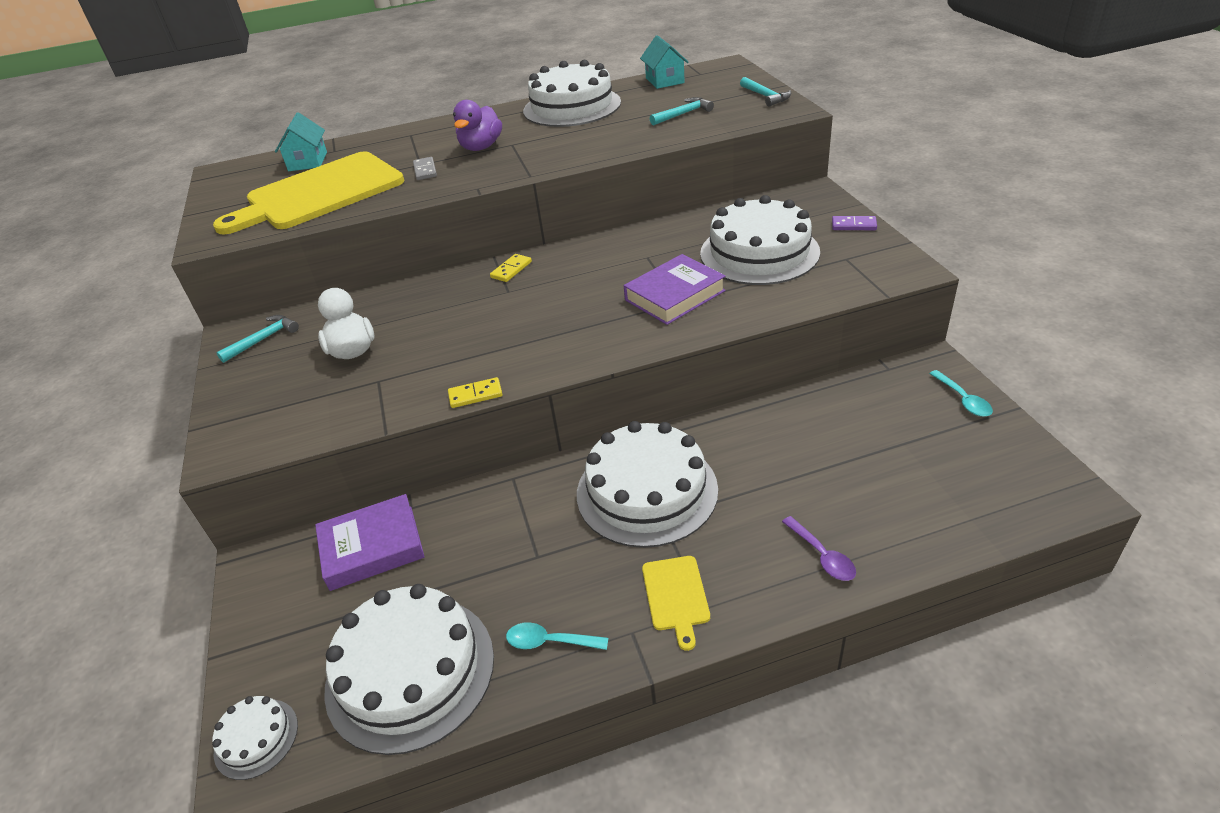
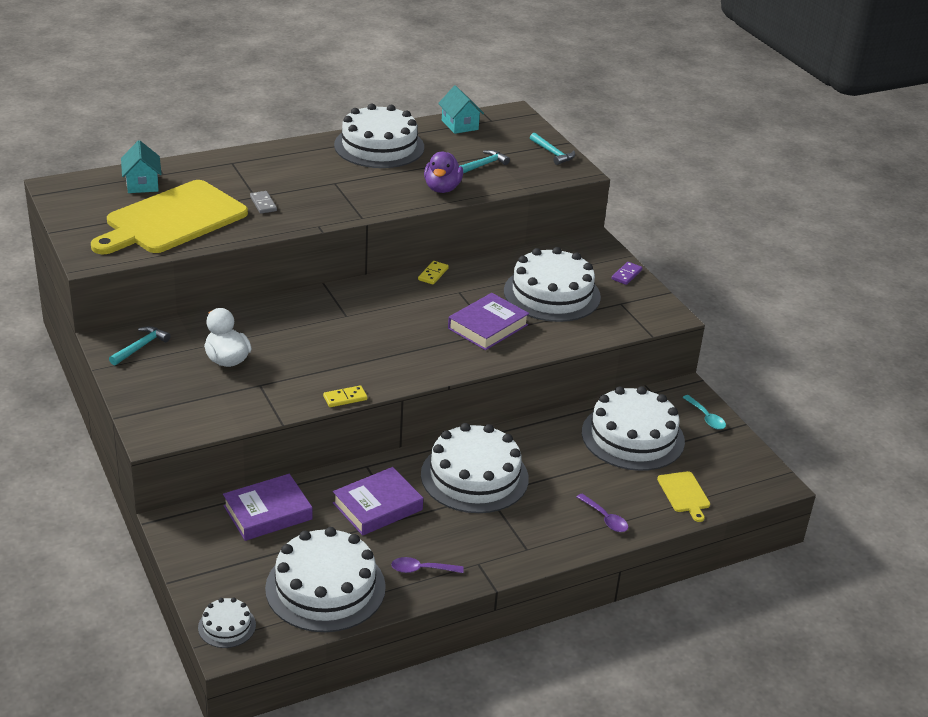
camera: 15 degrees left, 5 degrees down
(481, 147) = (307, 183): purple duck -> purple duck (442, 188)
(511, 270) = (343, 296): yellow domino -> yellow domino (433, 274)
(512, 538) = (377, 506): none -> purple book
(550, 641) = (421, 569): turquoise spoon -> purple spoon
(676, 596) = (506, 542): yellow cutting board -> yellow cutting board (684, 494)
(853, 225) = (626, 275): purple domino -> purple domino turned 60 degrees counterclockwise
(863, 429) = (633, 437): none -> white cake

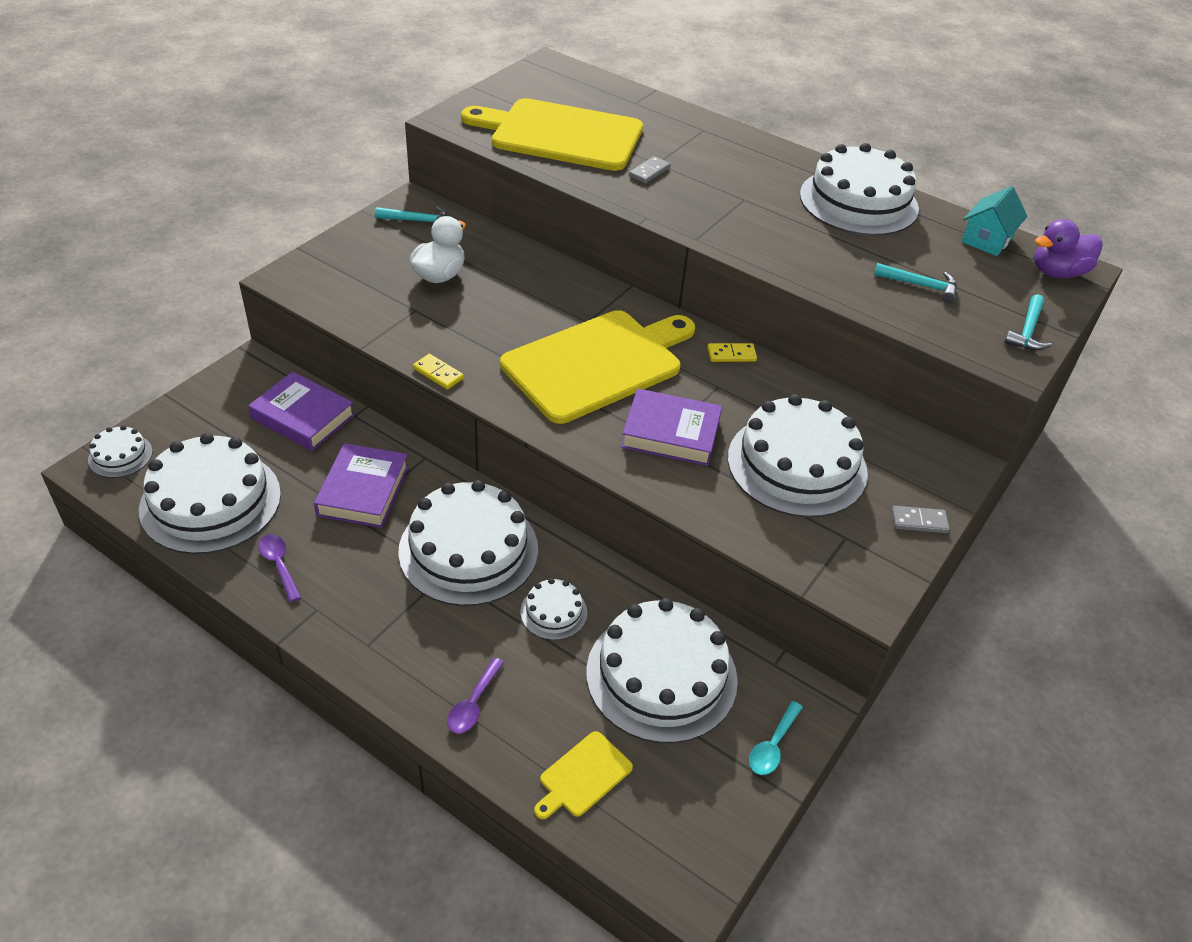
camera: 60 degrees right, 10 degrees up
(142, 184) = (604, 99): turquoise house -> none
(377, 506) = (363, 491): purple book -> purple book turned 75 degrees clockwise
(395, 328) = (597, 363): none -> yellow cutting board
(442, 188) = (827, 272): purple duck -> purple duck (1057, 272)
(555, 460) = (553, 612): none -> white cake
(626, 275) = (919, 521): purple domino -> grey domino

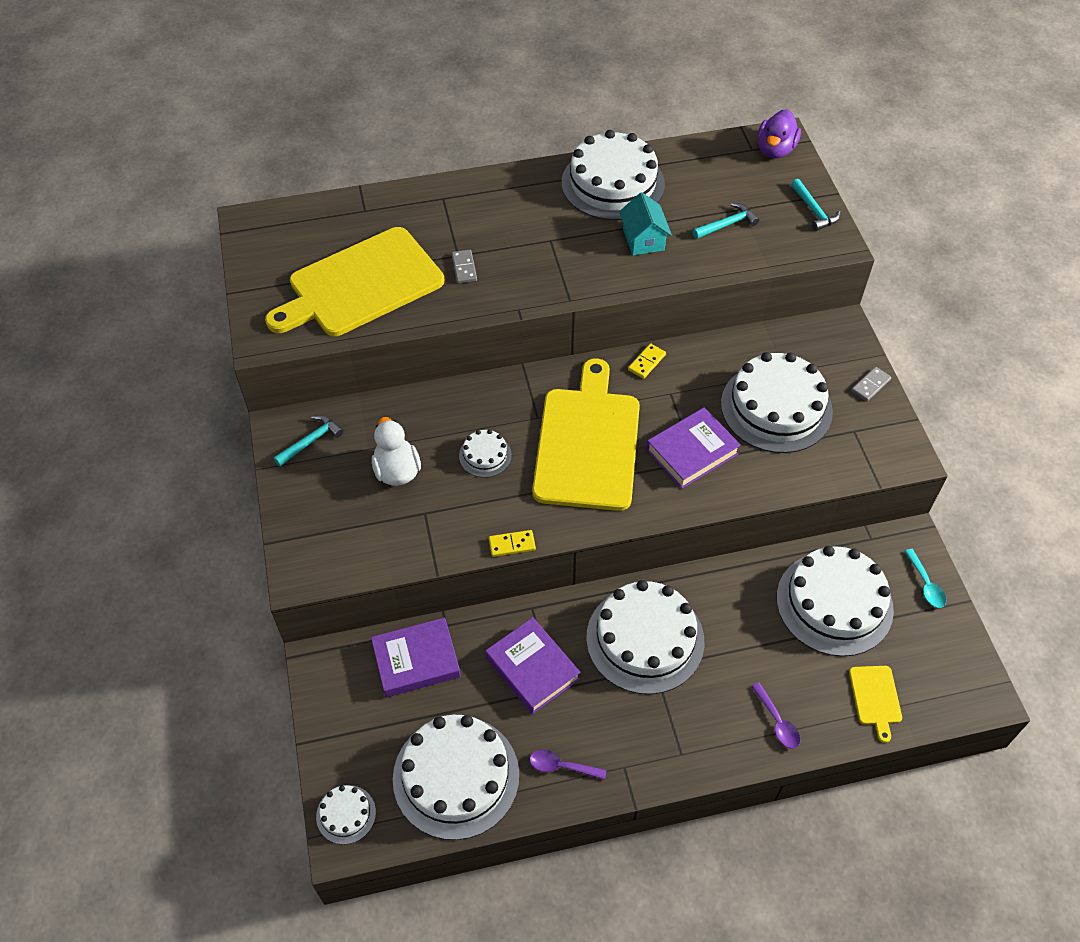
camera: 45 degrees left, 10 degrees up
(553, 612) = (739, 626): white cake -> white cake (485, 455)
(987, 240) = (713, 154): turquoise house -> turquoise house (643, 239)

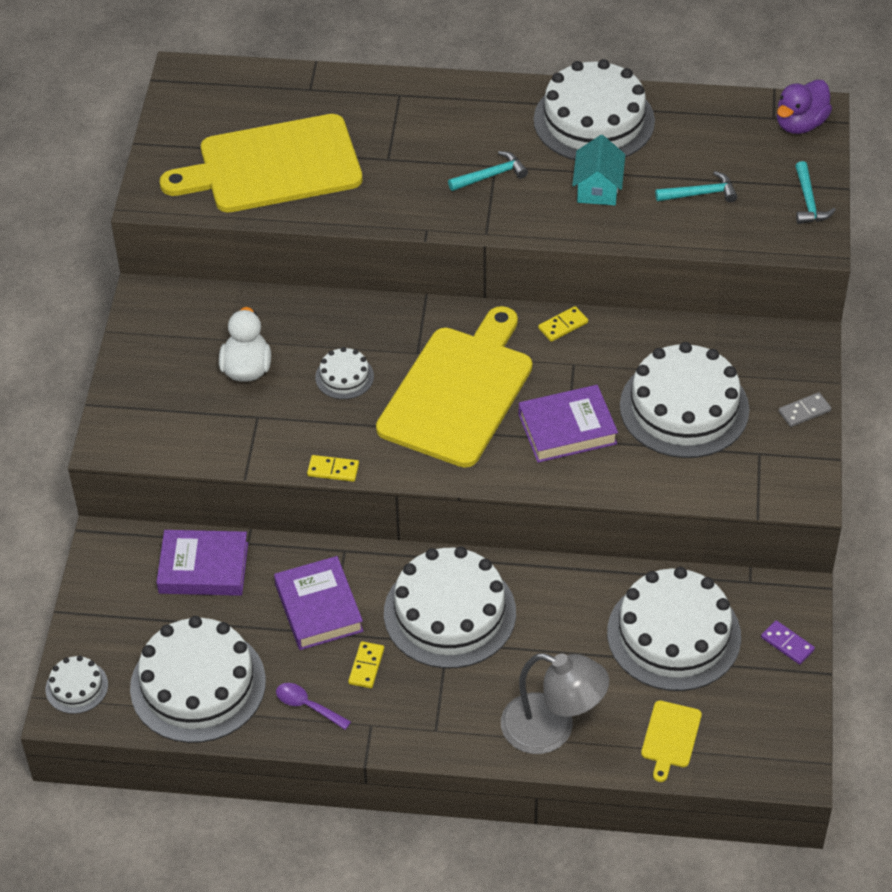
camera: 20 degrees right, 5 degrees down
(311, 441) = (171, 317): turquoise hammer -> turquoise hammer (491, 175)
(464, 268) = (388, 174): grey domino -> none
(596, 711) = (366, 666): none -> yellow domino
(777, 722) = (552, 729): purple spoon -> grey lamp
(925, 584) = (787, 644): turquoise spoon -> purple domino

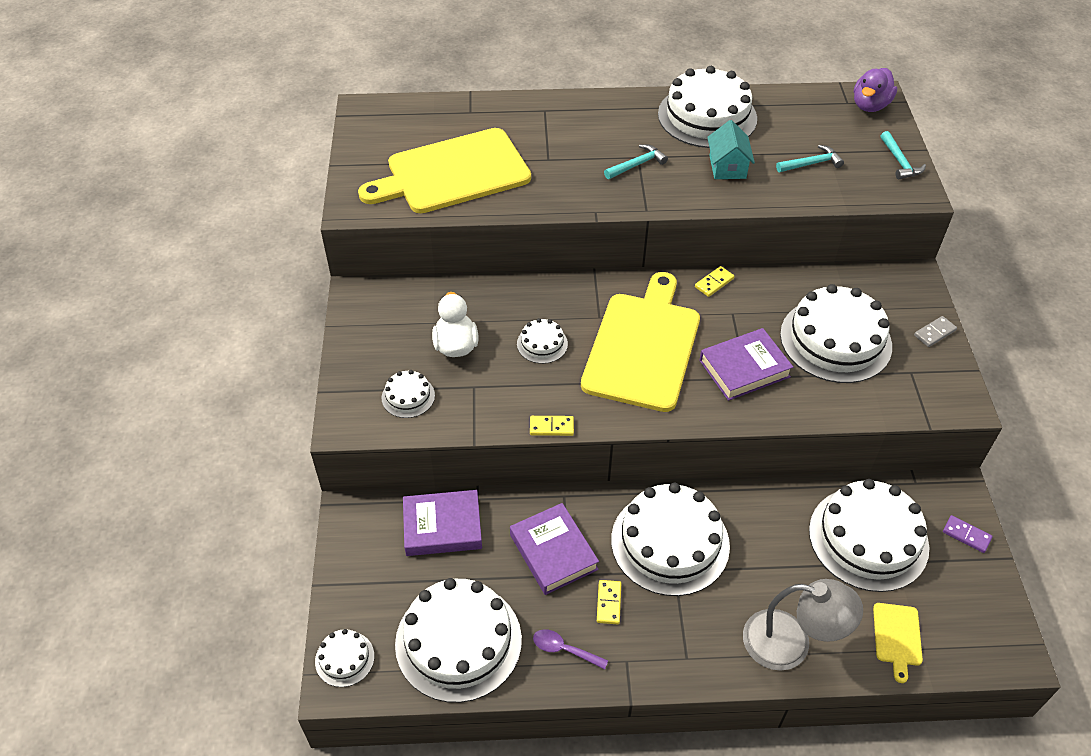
camera: 10 degrees left, 0 degrees up
(183, 420) = (408, 396): none -> white cake

